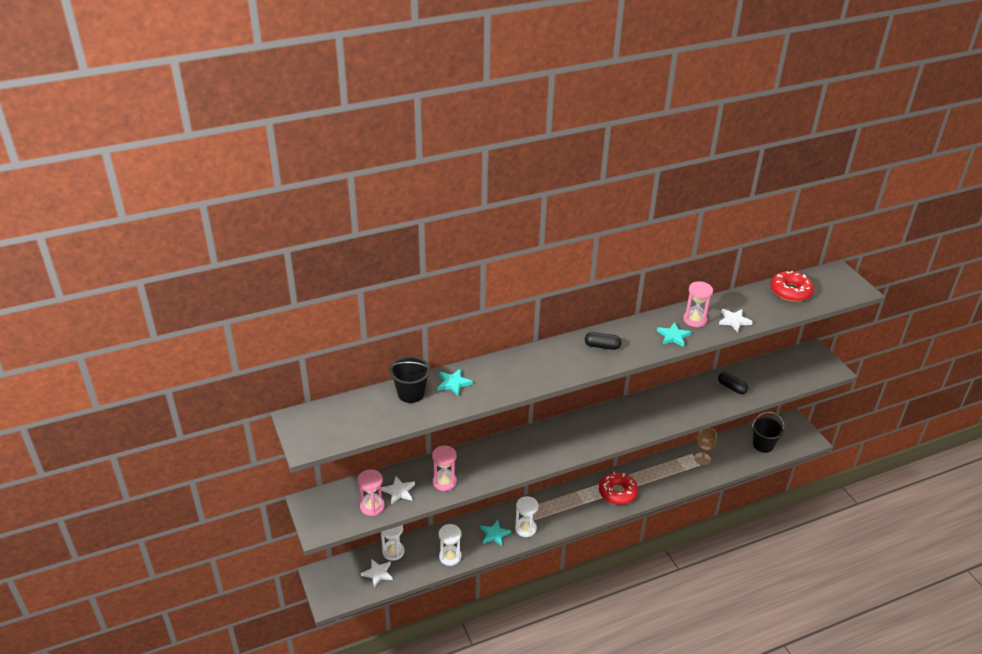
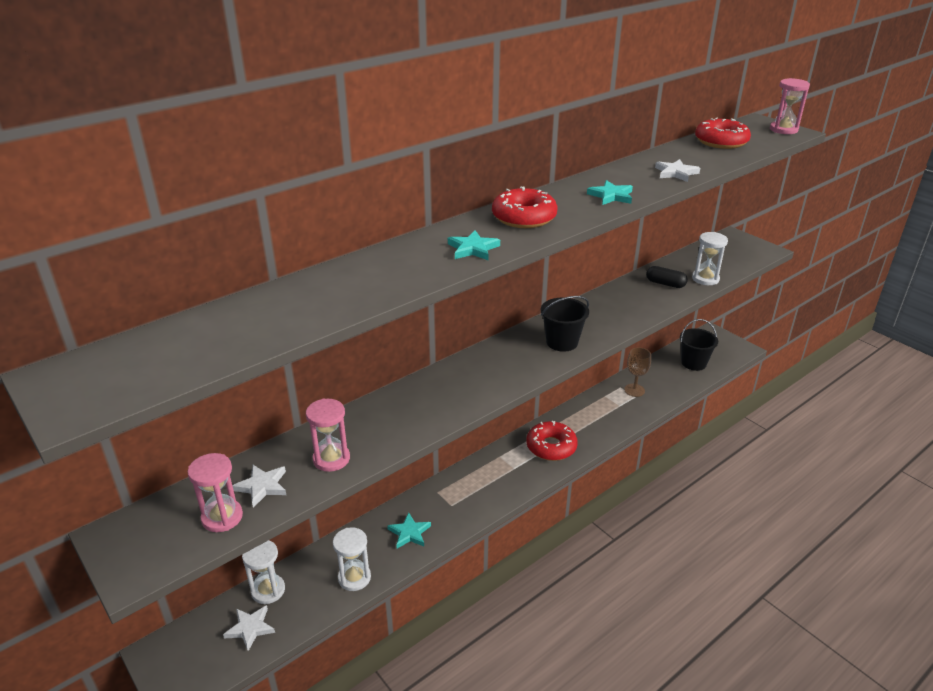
camera: 15 degrees left, 5 degrees down
(411, 393) = (255, 309): black bucket -> black bucket (562, 342)
(453, 383) = (322, 287): turquoise star -> turquoise star (473, 249)
(525, 528) = (449, 516): white hourglass -> white hourglass (705, 279)
(602, 346) = (524, 217): black capsule -> red donut
(694, 320) = (627, 178): pink hourglass -> pink hourglass (783, 130)

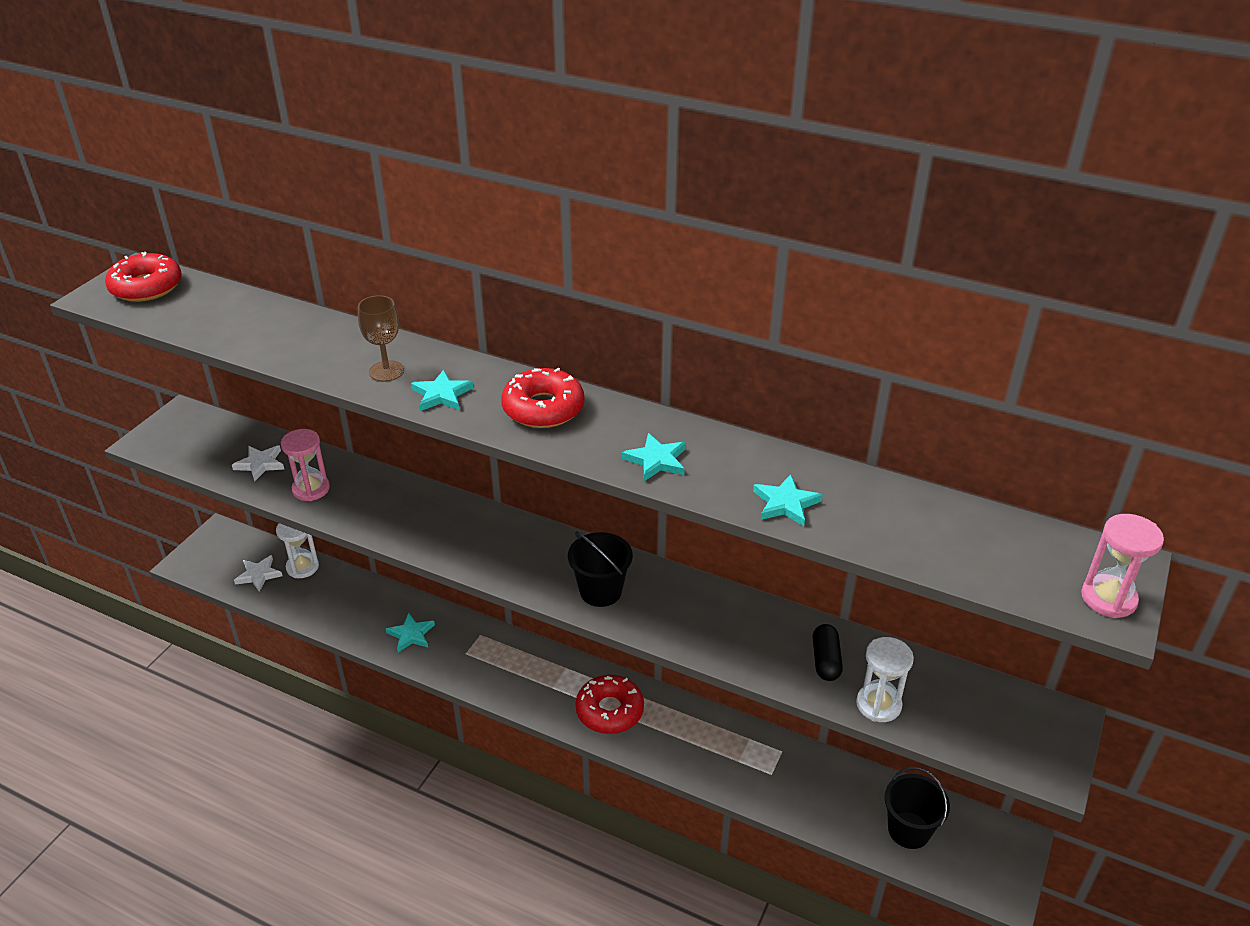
camera: 65 degrees right, 5 degrees up
(222, 517) = (216, 458): pink hourglass -> none
(354, 578) = (337, 617): white hourglass -> none
(634, 390) = (785, 769): brown goblet -> brown goblet (386, 371)
(676, 173) = (785, 503): white star -> turquoise star
(721, 142) = (966, 530): red donut -> red donut (146, 287)

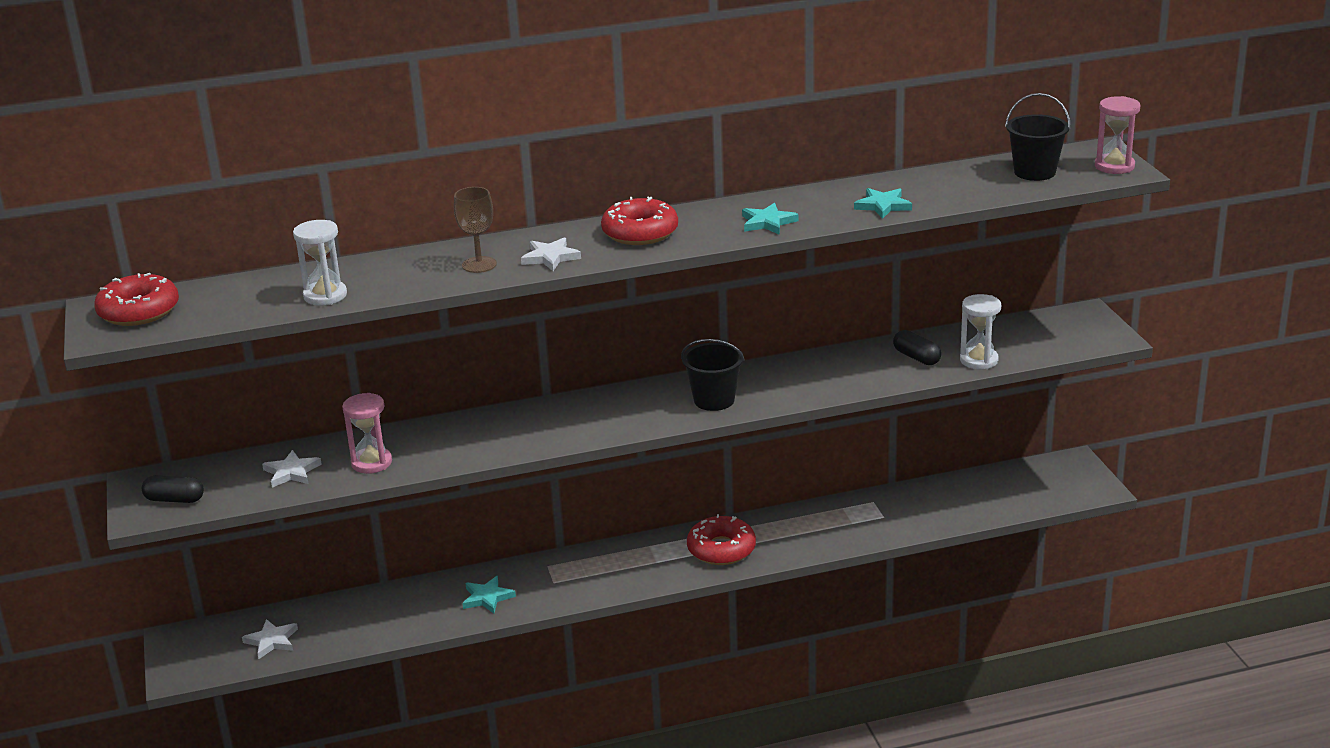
camera: 40 degrees left, 10 degrees down
(175, 442) = (174, 499): none -> black capsule
(302, 567) = (308, 613): white hourglass -> white hourglass (325, 296)
(442, 394) = (550, 257): turquoise star -> white star
(909, 830) = (1007, 493): black bucket -> black bucket (1034, 172)

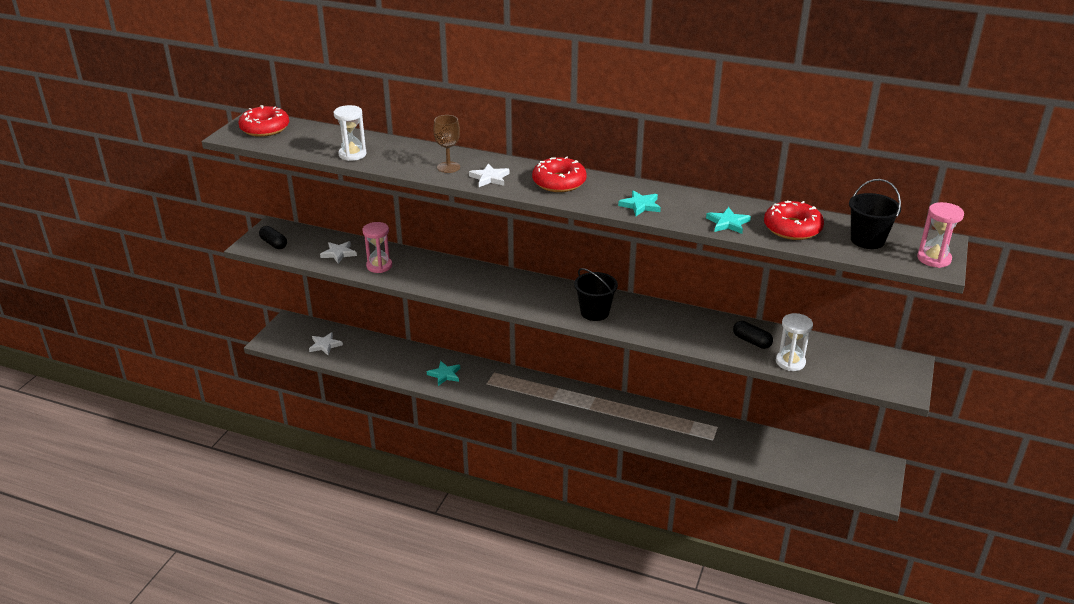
camera: 35 degrees right, 5 degrees up
(721, 549) = (595, 411): red donut -> red donut (792, 228)
(916, 357) = (751, 341): black capsule -> black capsule turned 45 degrees counterclockwise

